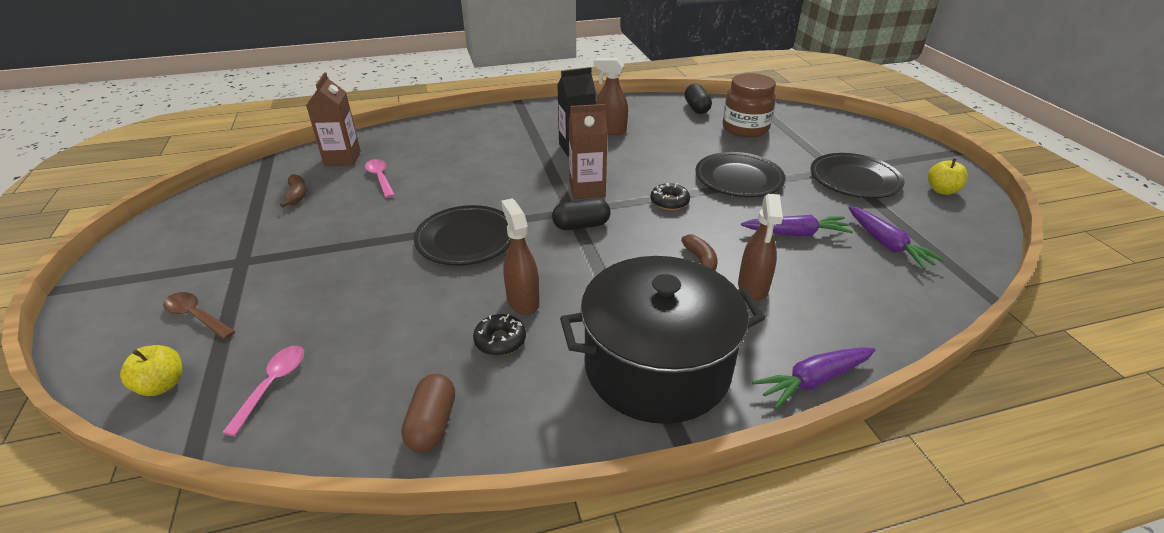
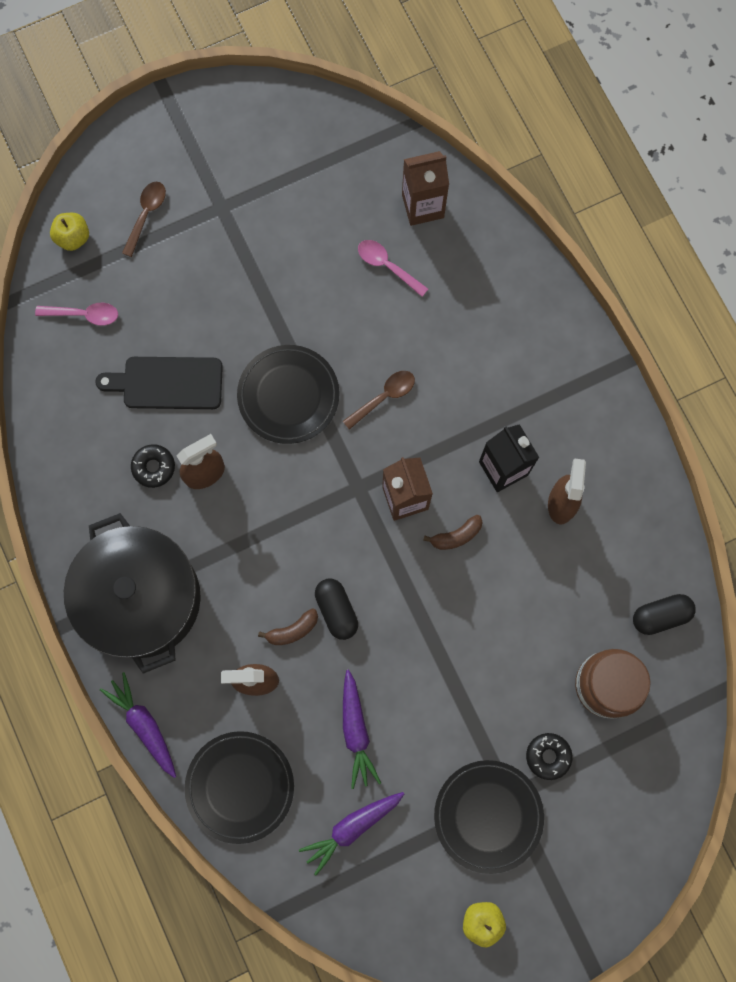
camera: 80 degrees right, 40 degrees up
(297, 195) = (337, 198): brown banana -> brown banana (456, 536)
(380, 178) = (387, 266): pink spoon -> pink spoon turned 105 degrees counterclockwise
(406, 319) = (167, 383): none -> black cutting board
(432, 424) = (64, 443): brown capsule -> none
(494, 191) = (384, 397): none -> brown spoon
(581, 225) = (332, 504): black capsule -> black capsule (336, 610)
(669, 202) = (396, 593): black donut -> black donut (548, 756)
(738, 179) = (463, 672): black plate -> black plate (240, 786)

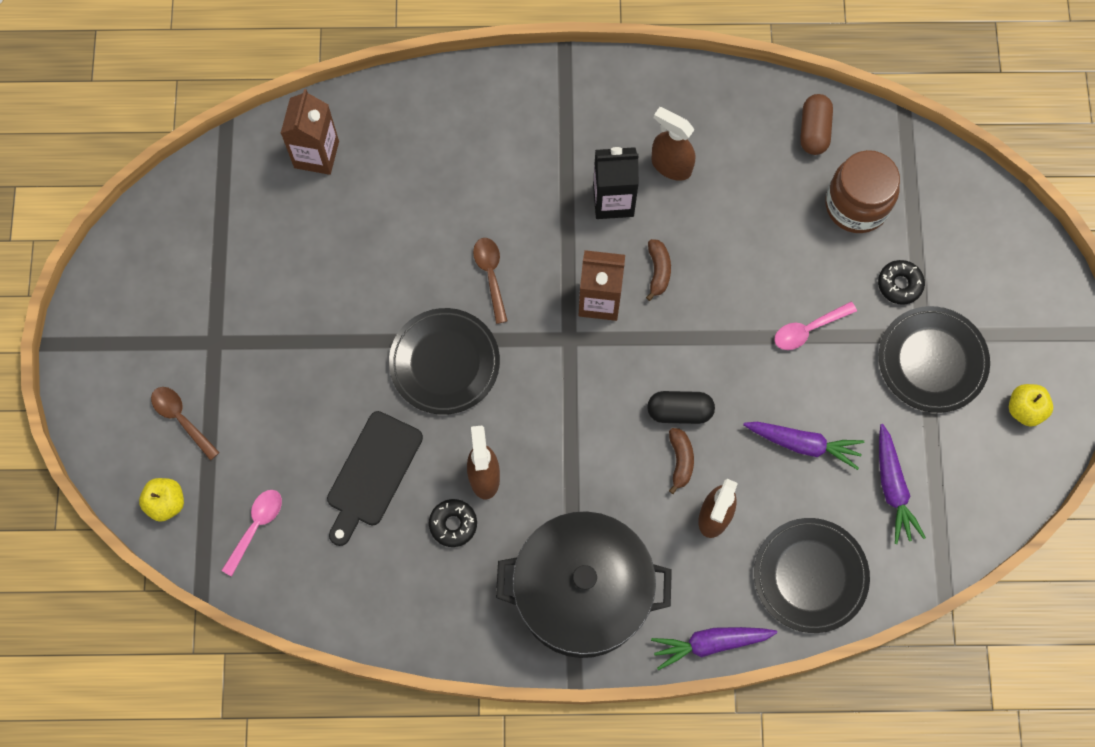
camera: 65 degrees left, 5 degrees down
(387, 266) = (360, 213): pink spoon -> pink spoon (808, 329)
(660, 616) = (814, 131): black capsule -> brown capsule

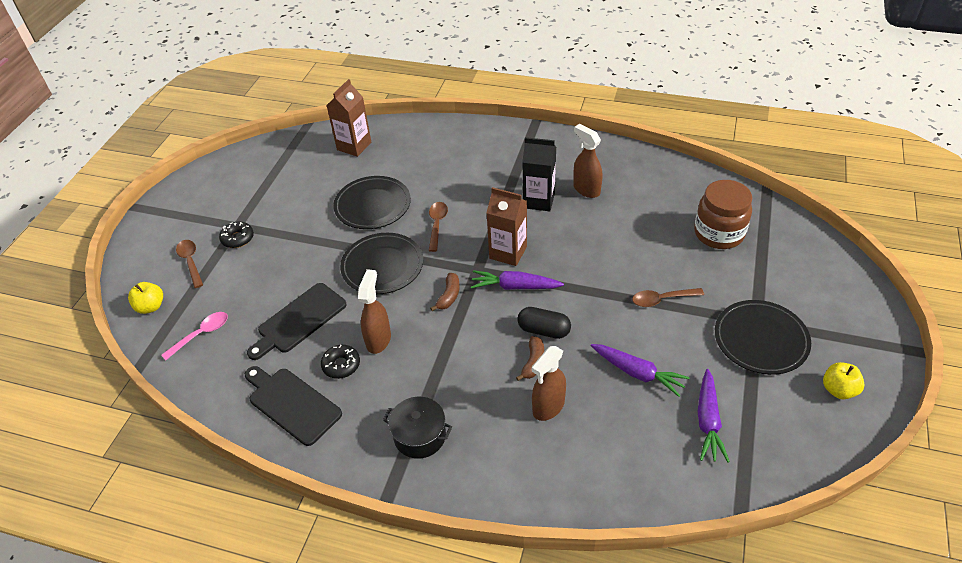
camera: 20 degrees right, 25 degrees down
(417, 592) = (292, 404): none -> black cutting board
(582, 593) = (420, 436): black pot -> black pot, size x0.47
(658, 271) = (557, 244): brown banana -> brown banana (449, 296)
(711, 643) = (513, 502): purple carrot -> purple carrot (515, 287)
(808, 329) = (662, 299): pink spoon -> brown spoon
(810, 576) = (618, 471): black plate -> black plate (372, 205)
(814, 131) = (696, 188): brown capsule -> none
(899, 284) = (743, 286): black donut -> black donut (238, 238)

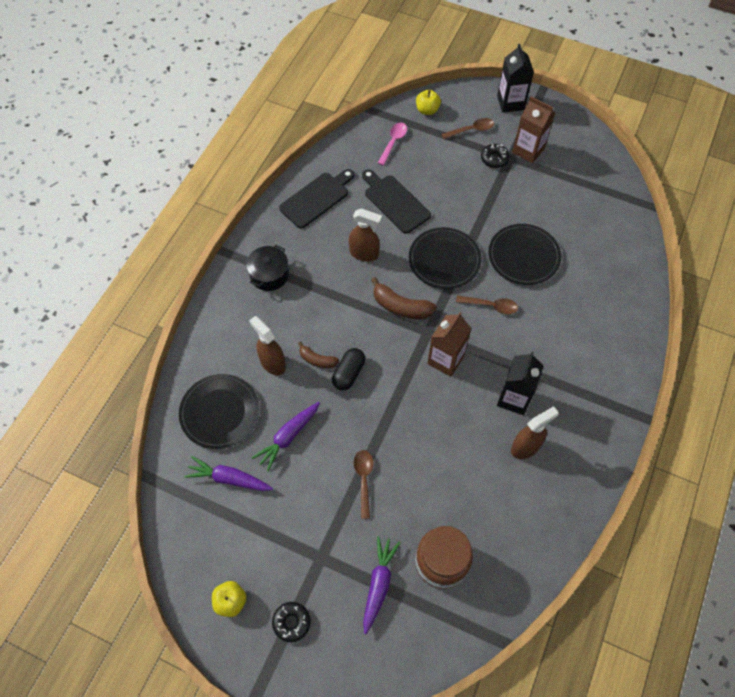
camera: 95 degrees right, 15 degrees up
(152, 232) = (510, 103): none -> black carton
(201, 334) = (393, 142): pink spoon -> pink spoon turned 120 degrees counterclockwise
(341, 365) = (344, 228): black donut -> black donut (291, 622)
(354, 146) = (614, 244): brown carton -> brown carton (528, 150)
(449, 296) = (401, 307): brown banana -> brown banana, size x1.62
(515, 287) = (402, 359): purple carrot -> purple carrot (378, 585)
(760, 340) = (299, 553): black plate -> black plate (220, 413)

